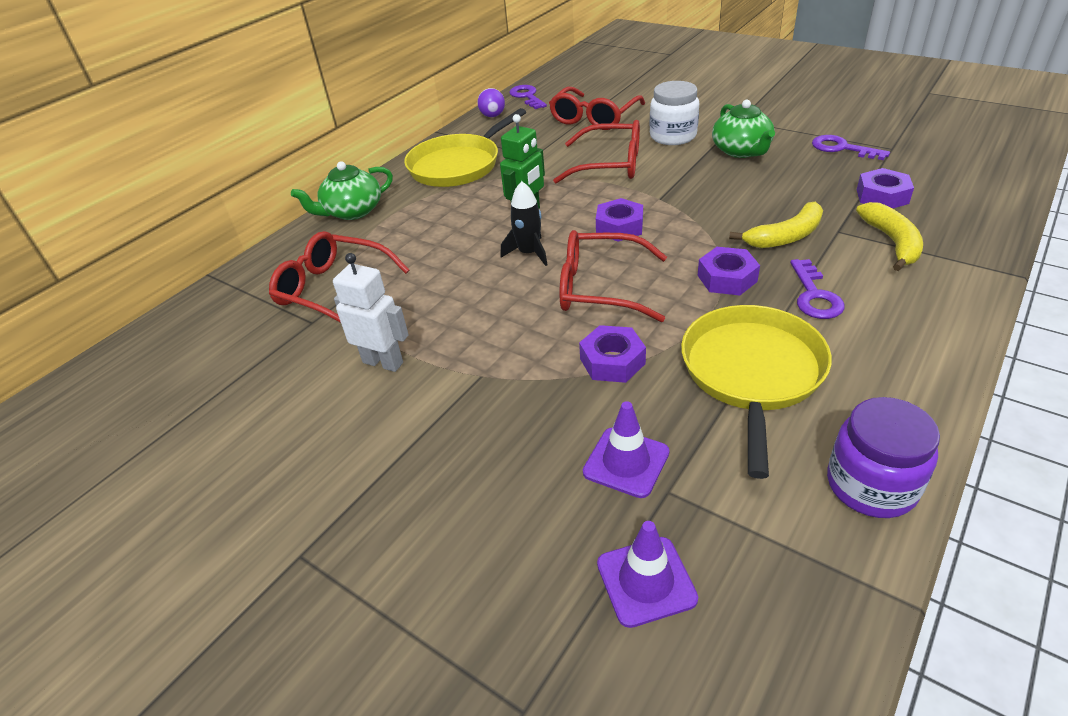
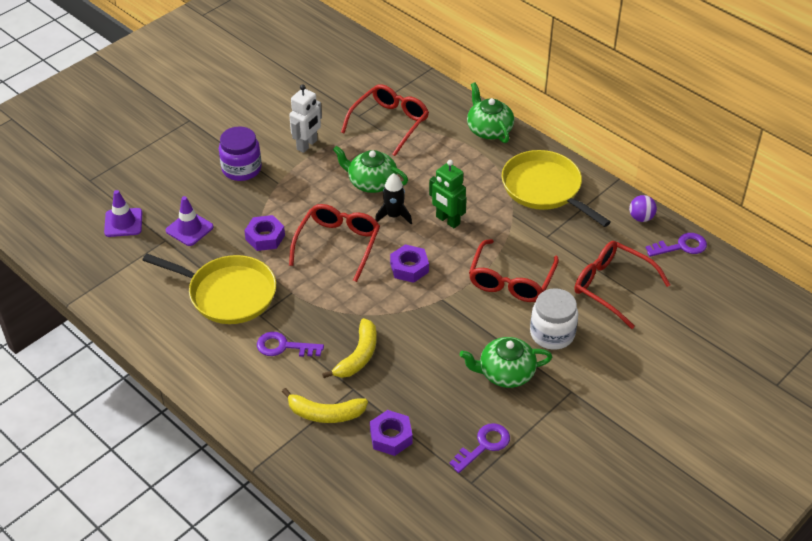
camera: 95 degrees right, 5 degrees up
(465, 283) = (371, 182): none -> green teapot
(727, 278) = (321, 309): purple nut -> none
(785, 236) = (358, 356): yellow banana -> yellow banana turned 135 degrees counterclockwise
(871, 485) = (132, 313): purple jar -> purple jar (241, 169)

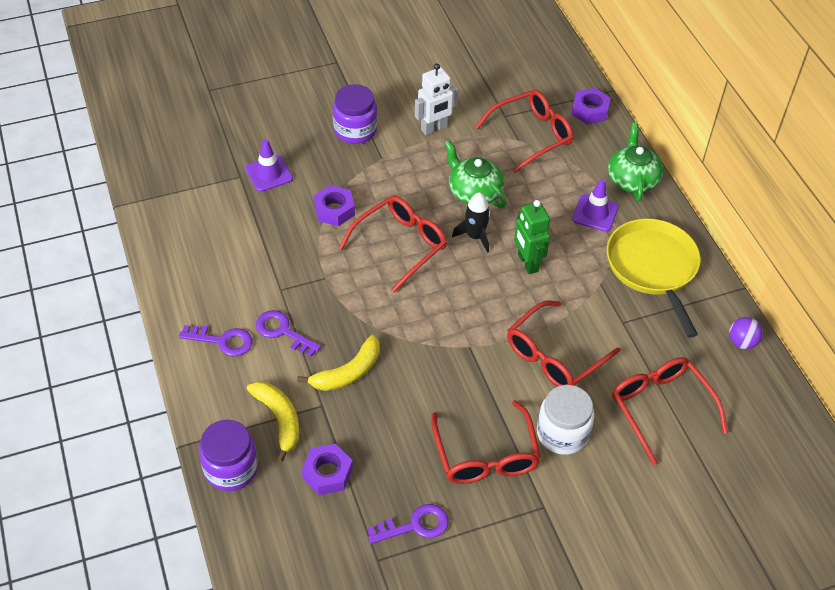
camera: 25 degrees right, 5 degrees up
(123, 223) = (213, 144): purple traffic cone -> purple traffic cone (595, 213)
(228, 294) = (264, 255): yellow pan -> none
(310, 466) = (231, 469): none -> purple jar
(325, 413) = (279, 419): yellow banana -> yellow banana turned 150 degrees counterclockwise
(409, 268) = (456, 299): purple nut -> purple nut (590, 111)
(505, 373) = (486, 455): green teapot -> red glasses
(681, 246) = (768, 393): purple key -> purple key (223, 341)

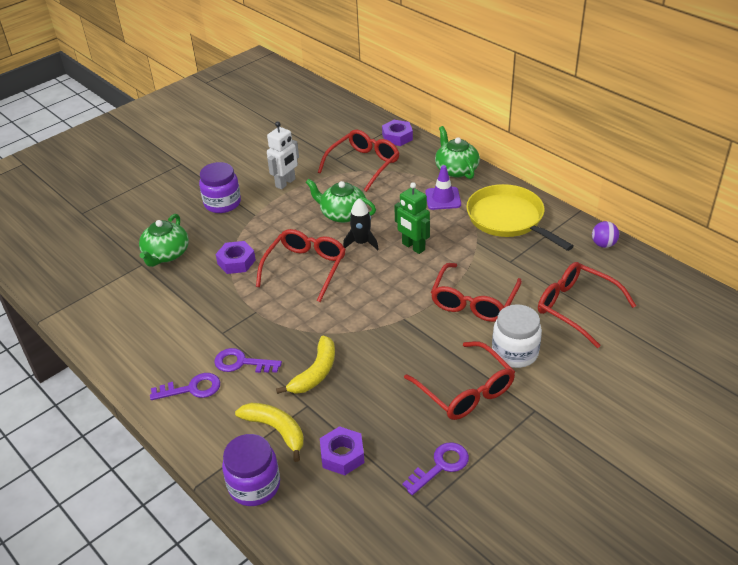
camera: 20 degrees left, 10 degrees down
(269, 174) = (166, 254): purple traffic cone -> green teapot

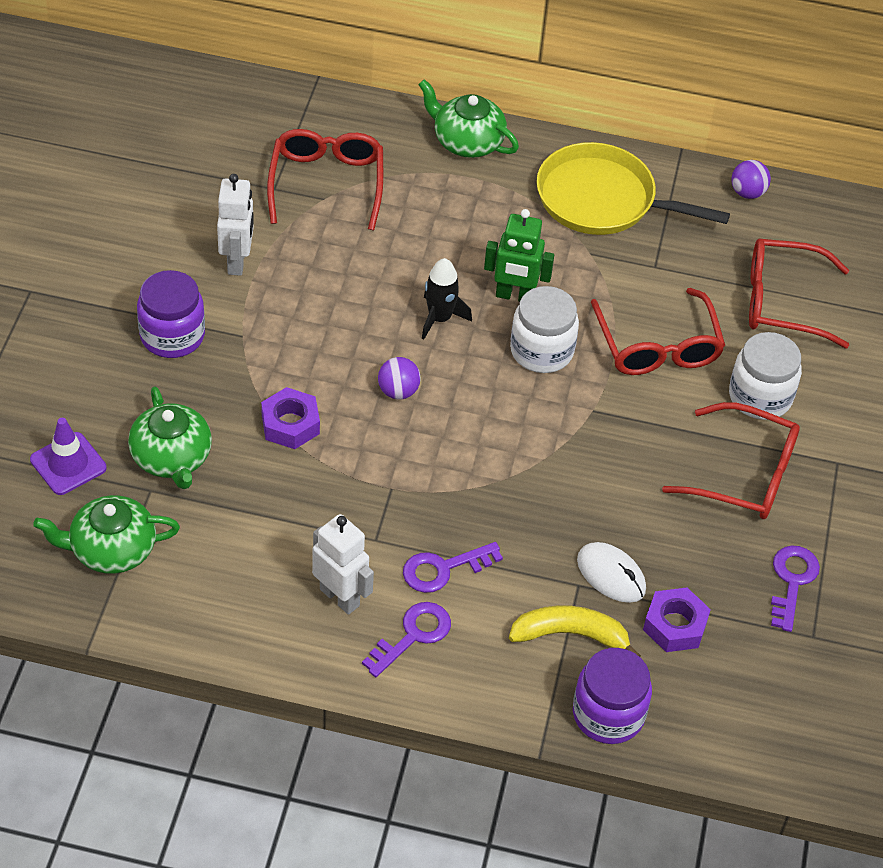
camera: 40 degrees left, 10 degrees up
(175, 352) = (340, 597): none -> white robot
(305, 268) = (398, 391): red glasses -> purple ball
(315, 372) = (549, 537): yellow banana -> none
(331, 409) = (611, 575): none -> white mouse
(342, 214) = (371, 282): green teapot -> green teapot (111, 549)
(397, 137) = (333, 113): purple nut -> none
(402, 278) = (541, 351): none -> white jar
(443, 198) = (489, 199): purple traffic cone -> purple traffic cone (68, 464)

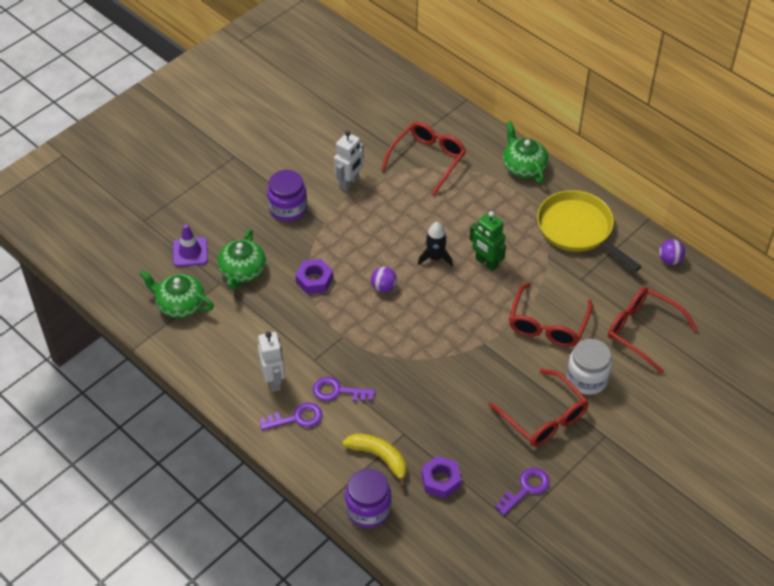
camera: 35 degrees right, 0 degrees up
(541, 351) = (479, 299): white jar -> none
(611, 575) = (426, 436): white mouse -> none

